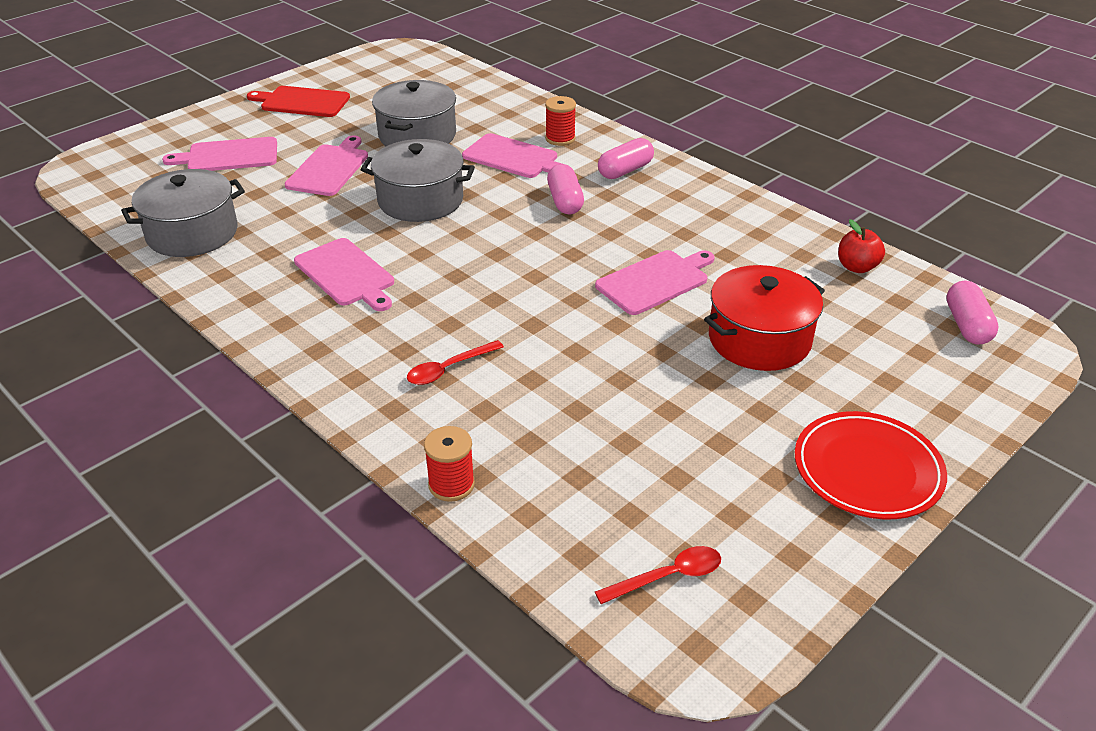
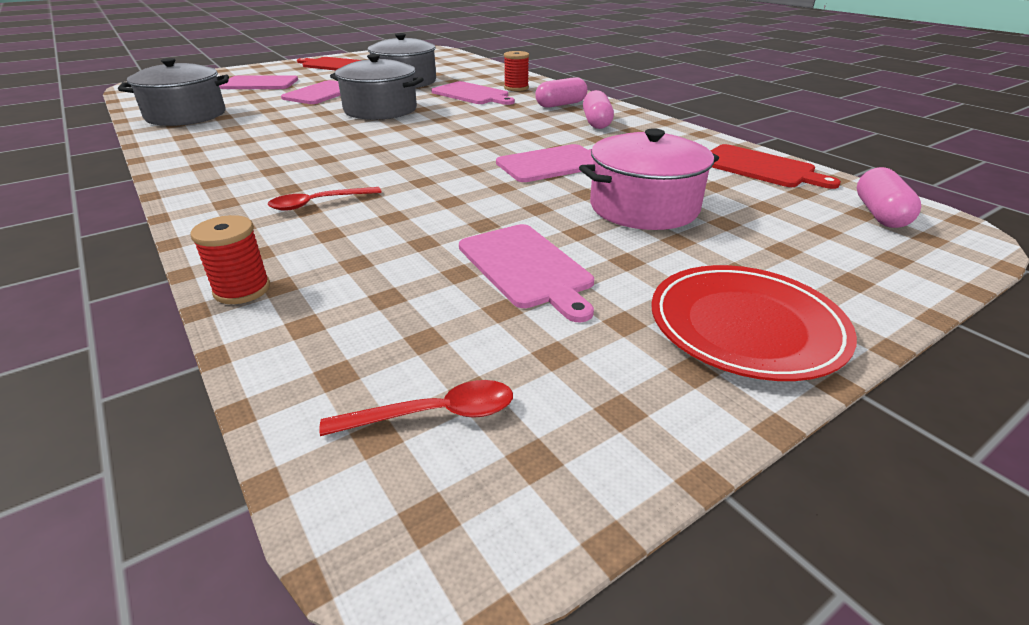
camera: 10 degrees right, 5 degrees down
(346, 274) = (283, 142): pink cutting board -> pink cutting board (526, 267)
(565, 201) = (500, 116): pink capsule -> pink capsule (596, 122)
(759, 339) = (644, 207): red pot -> pink pot
(856, 267) = (760, 167): red apple -> red cutting board

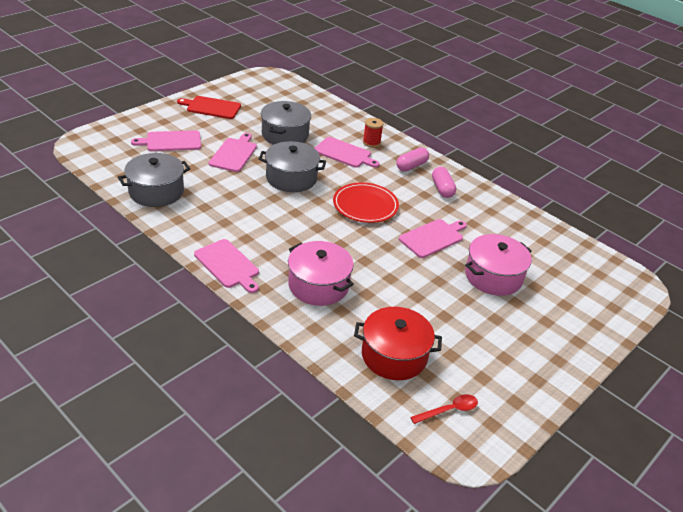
camera: 15 degrees left, 5 degrees up
(242, 290) = (326, 354): red spool -> none
(318, 203) = (318, 285): red spoon -> pink pot
(377, 301) = (394, 355): none -> red pot
(526, 267) = (451, 327): pink cutting board -> pink cutting board (228, 265)
(746, 326) = (554, 355): red plate -> red plate (365, 205)
(760, 167) = (547, 235): red cutting board -> none
(879, 214) = (608, 274): pink capsule -> none

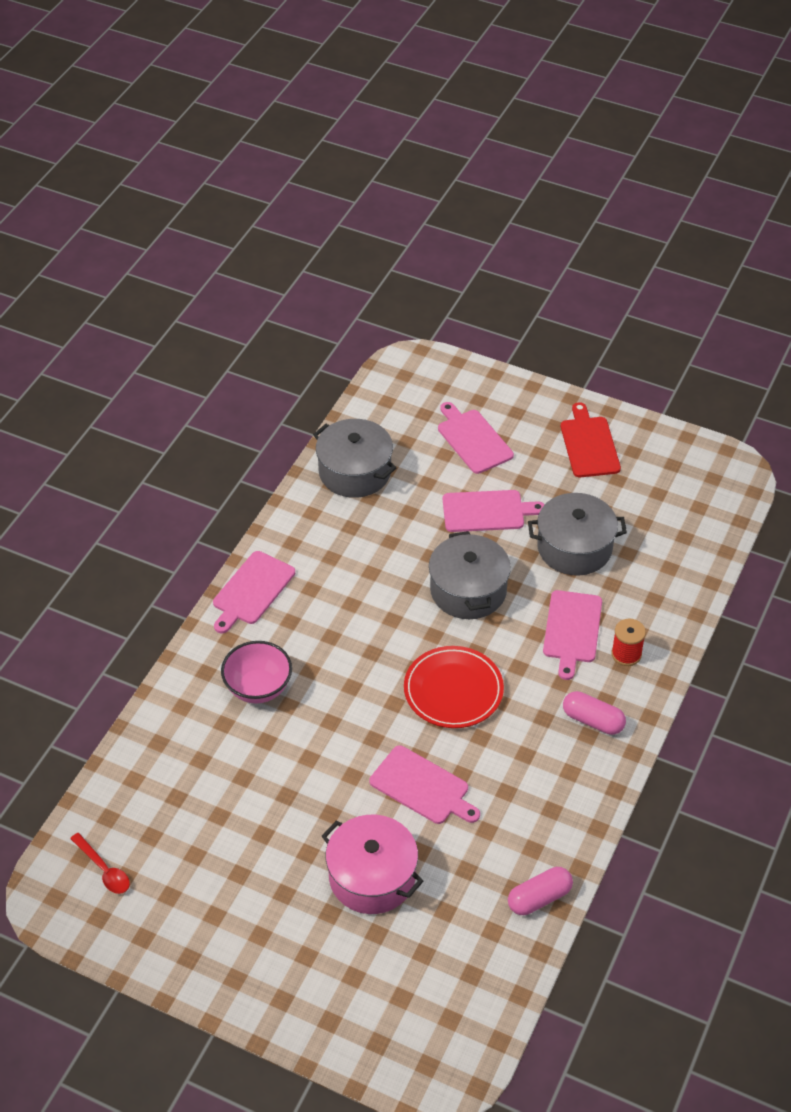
camera: 75 degrees right, 10 degrees up
(318, 285) = (258, 688): pink pot -> pink bowl
(394, 355) = (169, 796): red pot -> none
(442, 189) = (554, 773): pink capsule -> pink capsule (539, 898)

